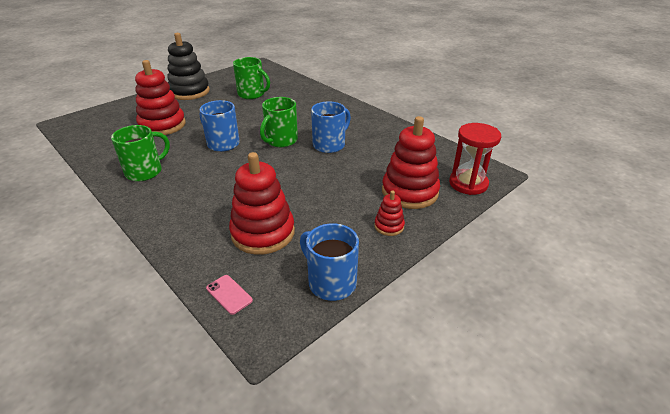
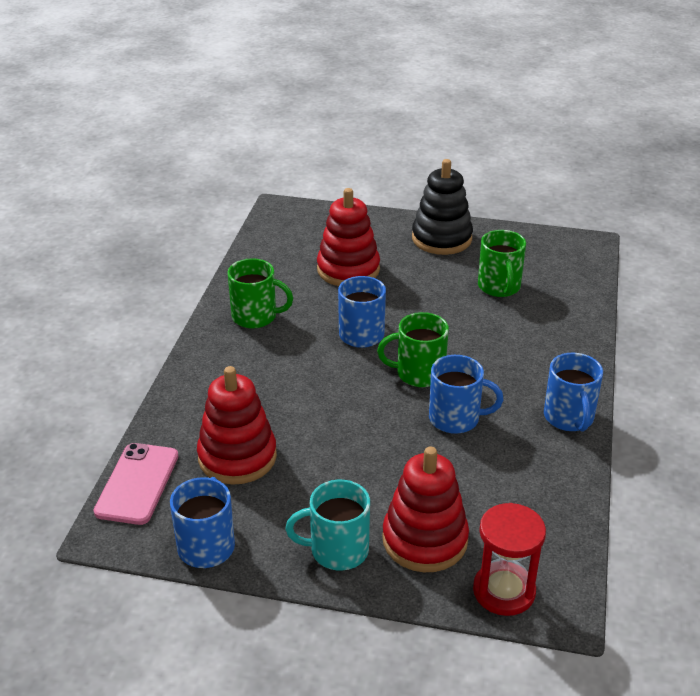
camera: 55 degrees right, 0 degrees up
(229, 294) = (137, 484): pink phone -> pink phone, size x1.96
(367, 117) = (569, 418): none -> blue mug
(389, 226) = (337, 550): red stacking toy -> turquoise mug

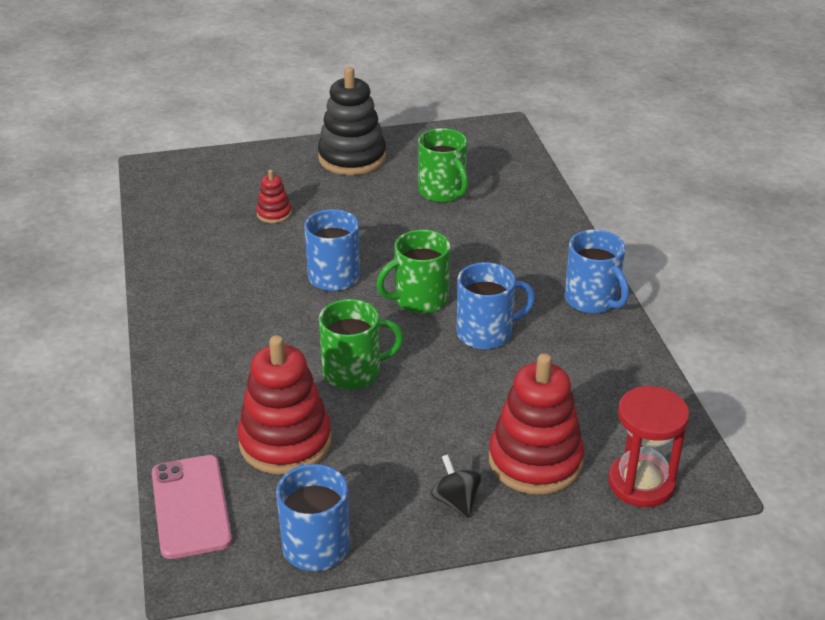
camera: 25 degrees left, 0 degrees up
(256, 317) = (204, 289): green mug -> green mug (354, 372)
(337, 550) = (456, 501): turquoise mug -> black spinning top
(348, 269) = (274, 214): red stacking toy -> red stacking toy, size x0.48

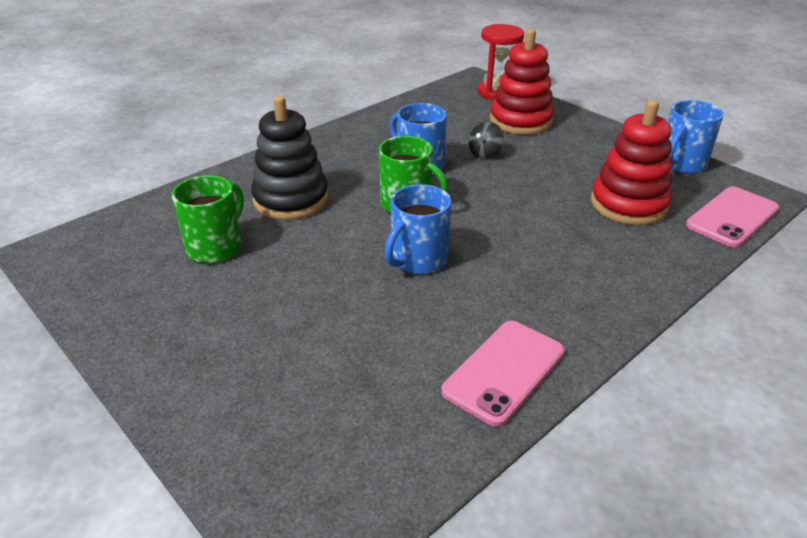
camera: 120 degrees left, 0 degrees up
(182, 267) = (504, 371): none -> pink phone
(274, 214) = (341, 349): red stacking toy -> none
(352, 158) = (168, 339): black stacking toy -> black stacking toy (291, 199)
(354, 372) = (526, 203): green mug -> none
(456, 501) = (584, 134): black spinning top -> black spinning top (485, 154)
(592, 300) = (337, 138): blue mug -> none

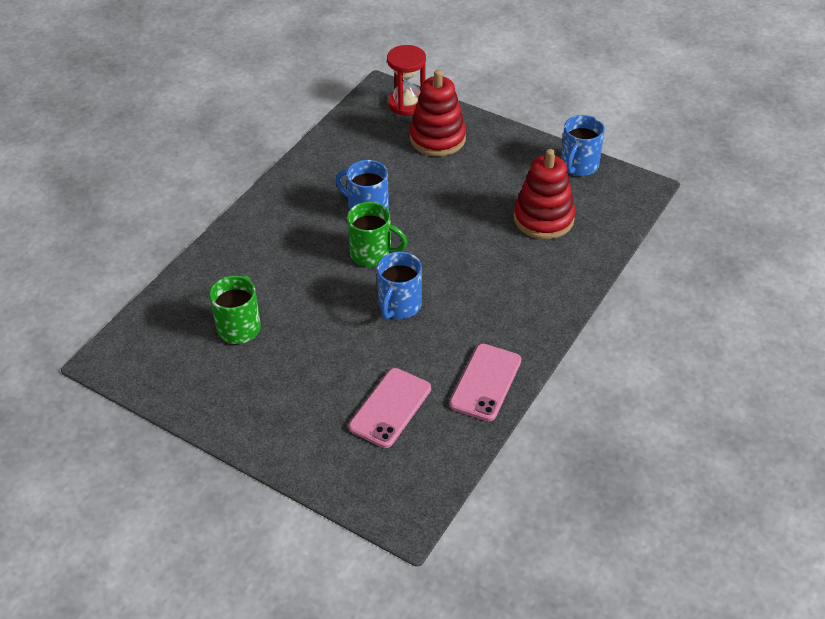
camera: 15 degrees left, 10 degrees up
(291, 199) = (276, 268): black stacking toy -> none
(485, 154) = (418, 185): black spinning top -> none
(732, 217) = (621, 216): pink phone -> pink phone (390, 408)

